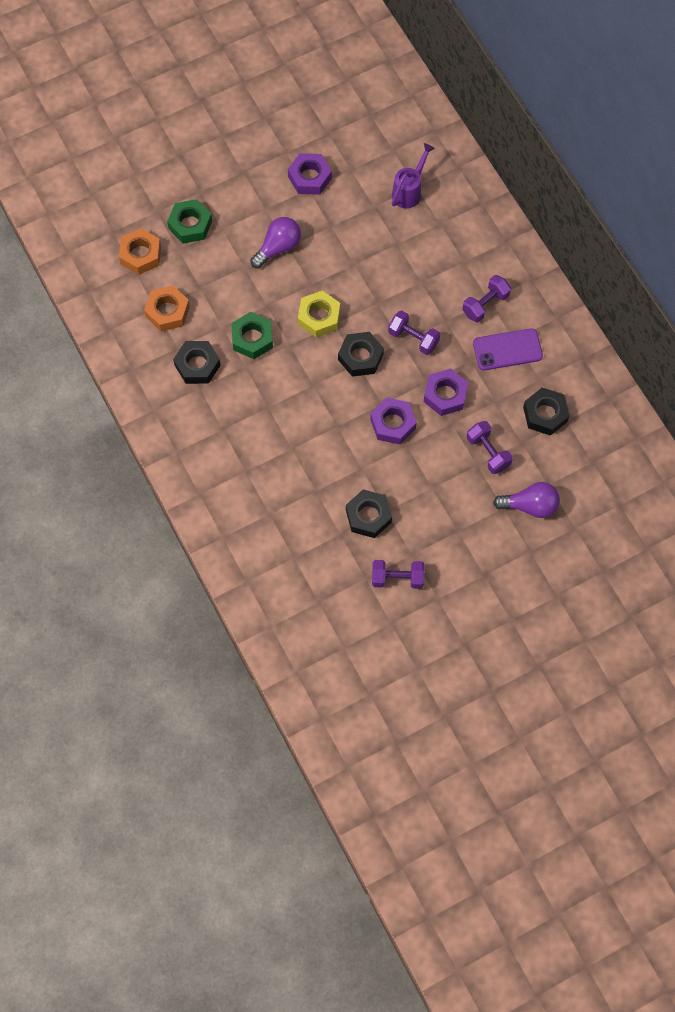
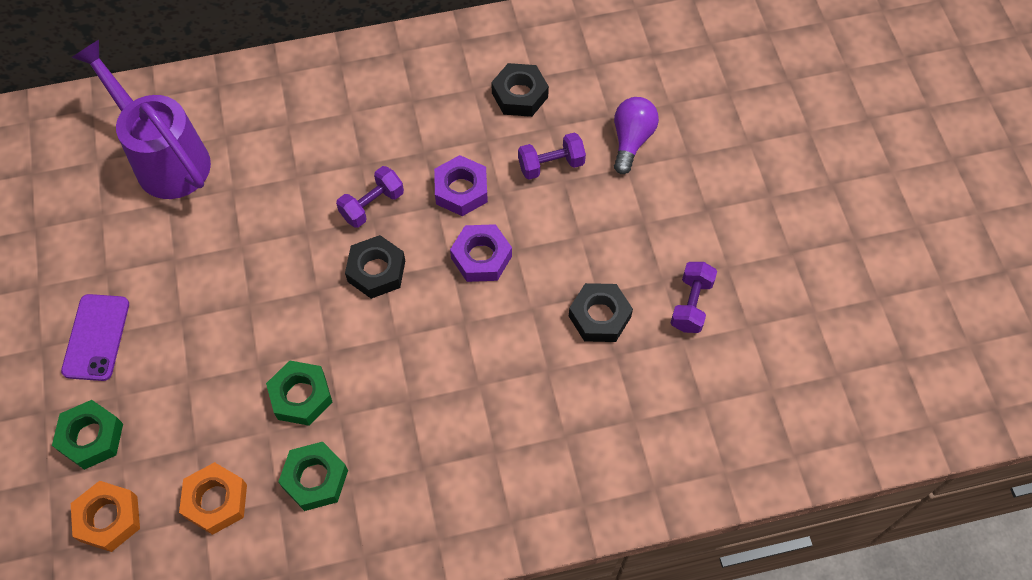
camera: 75 degrees left, 5 degrees down
(197, 365) = (315, 479): black nut -> green nut
(278, 247) = (177, 331): purple light bulb -> none
(310, 177) = (90, 266): purple nut -> none
(319, 317) = (301, 306): yellow nut -> none
(409, 191) = (165, 157): purple watering can -> purple watering can, size x1.90
(485, 304) = (355, 117): purple dumbbell -> none
(507, 350) = (423, 110): purple phone -> purple phone (96, 337)

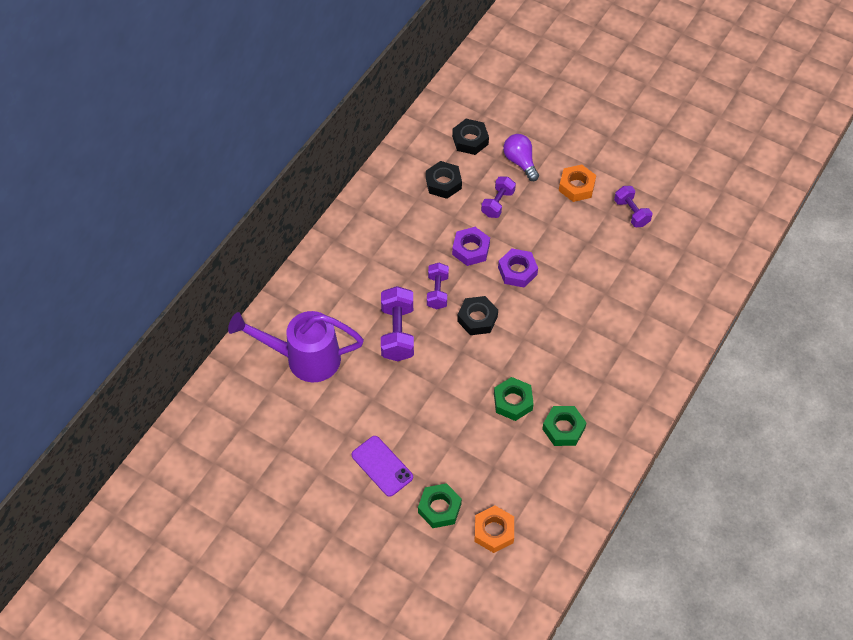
camera: 45 degrees left, 5 degrees down
(216, 501) = (532, 478): orange nut -> orange nut (576, 186)
(281, 212) = (397, 333): none -> purple dumbbell
(599, 316) = (600, 251): black nut -> black nut (470, 140)

